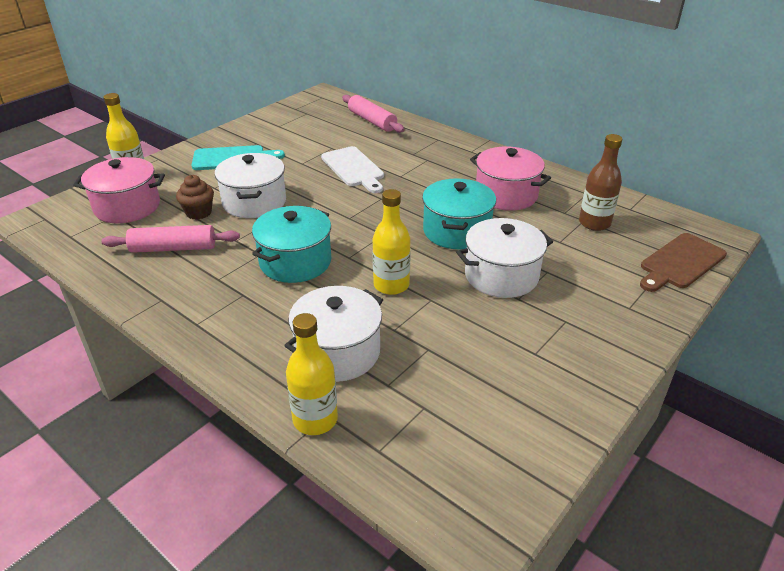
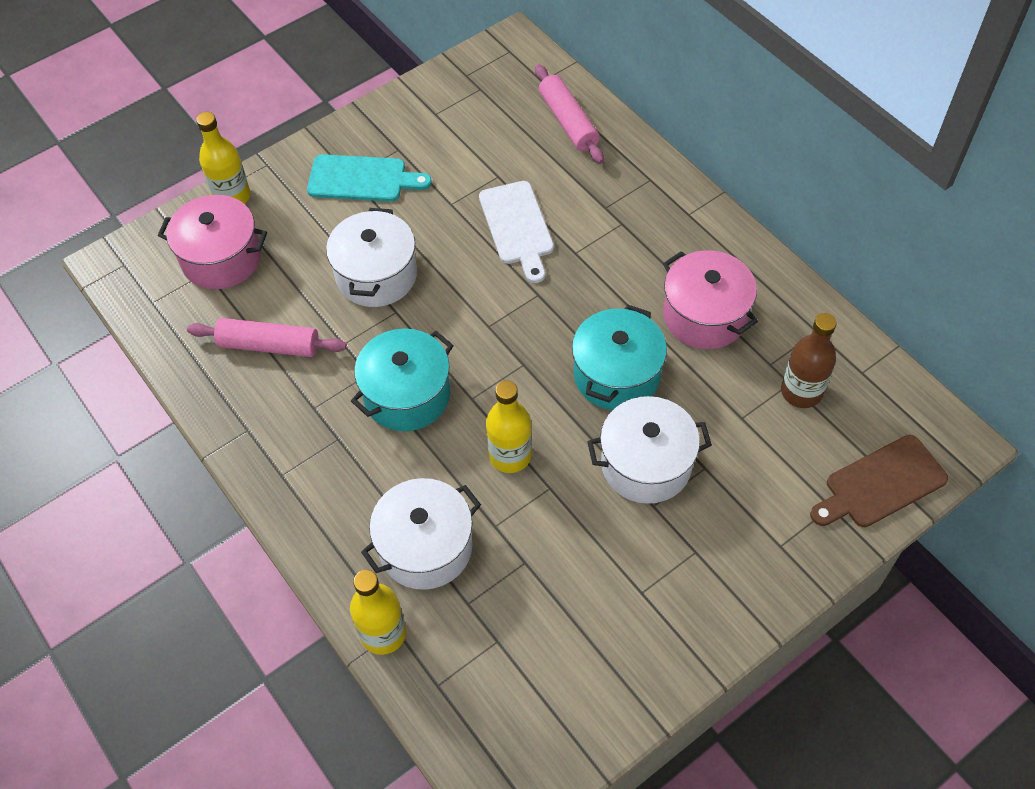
camera: 15 degrees right, 20 degrees up
(199, 212) = (306, 284): brown cupcake -> none

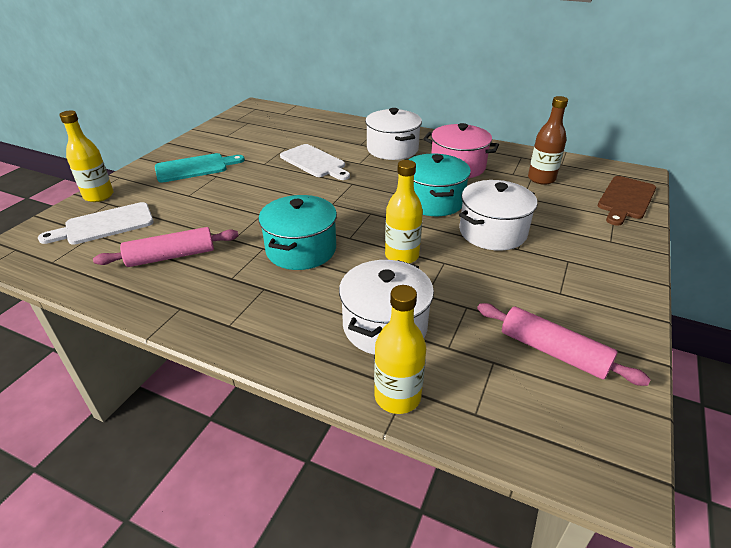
camera: 30 degrees left, 20 degrees down
(221, 258) = (105, 225): pink pot -> white cutting board
(376, 275) = (235, 202): white pot -> white pot (392, 149)
(568, 122) = (310, 122): pink rolling pin -> pink rolling pin (553, 352)

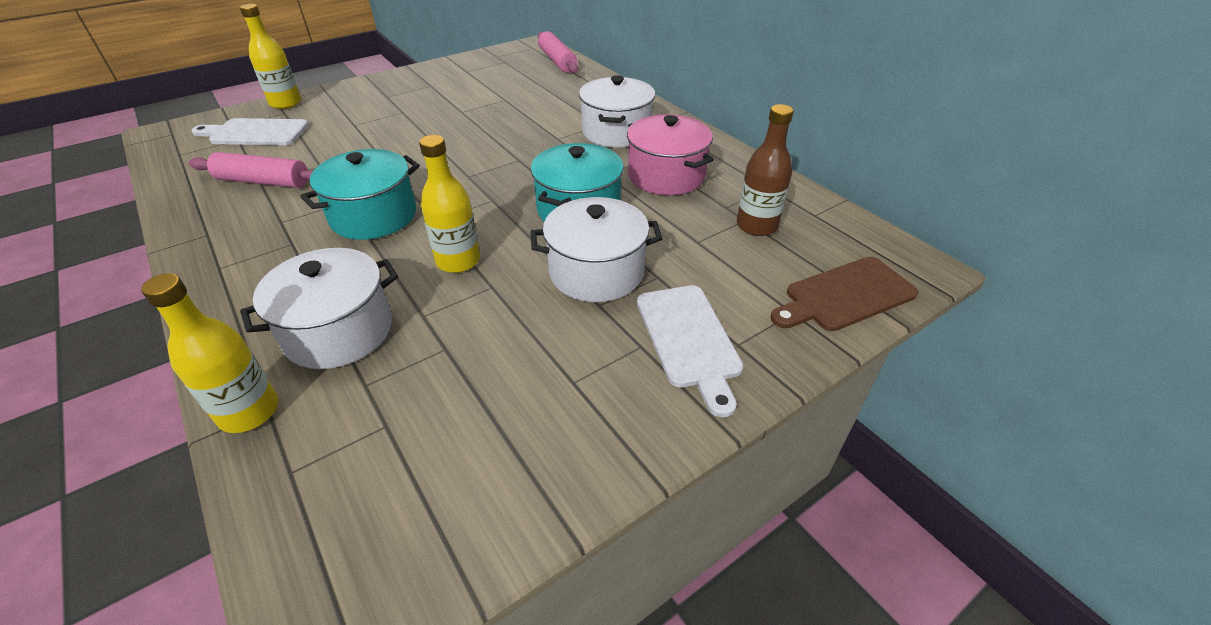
camera: 30 degrees right, 5 degrees up
(195, 168) = (395, 98): turquoise cutting board -> none
(314, 162) = (512, 124): white cutting board -> white cutting board (689, 340)
(553, 352) = (463, 449): pink rolling pin -> pink rolling pin (557, 61)

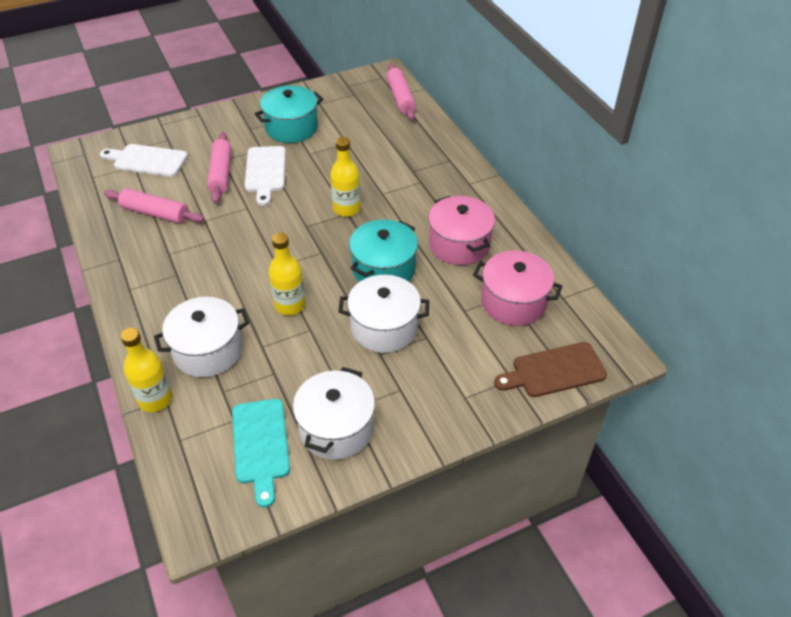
camera: 10 degrees right, 5 degrees up
(286, 103) = (169, 128): yellow bottle -> yellow bottle (346, 208)
(352, 137) = (221, 173): none -> pink rolling pin
(374, 216) = (234, 257): turquoise pot -> turquoise pot (291, 128)
(434, 459) = (260, 445): none -> turquoise cutting board
(616, 132) = (432, 192): white pot -> white pot (336, 428)
(689, 340) = (433, 389): white cutting board -> white cutting board (265, 172)
(756, 226) = (513, 302): brown bottle -> pink pot

